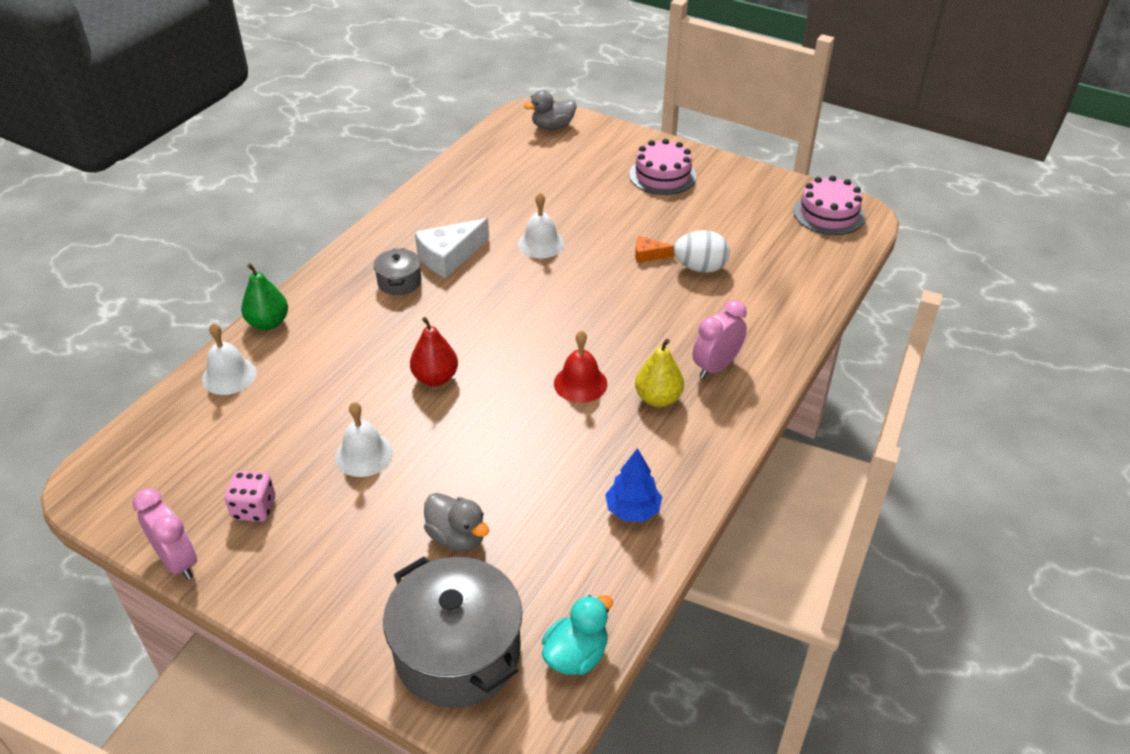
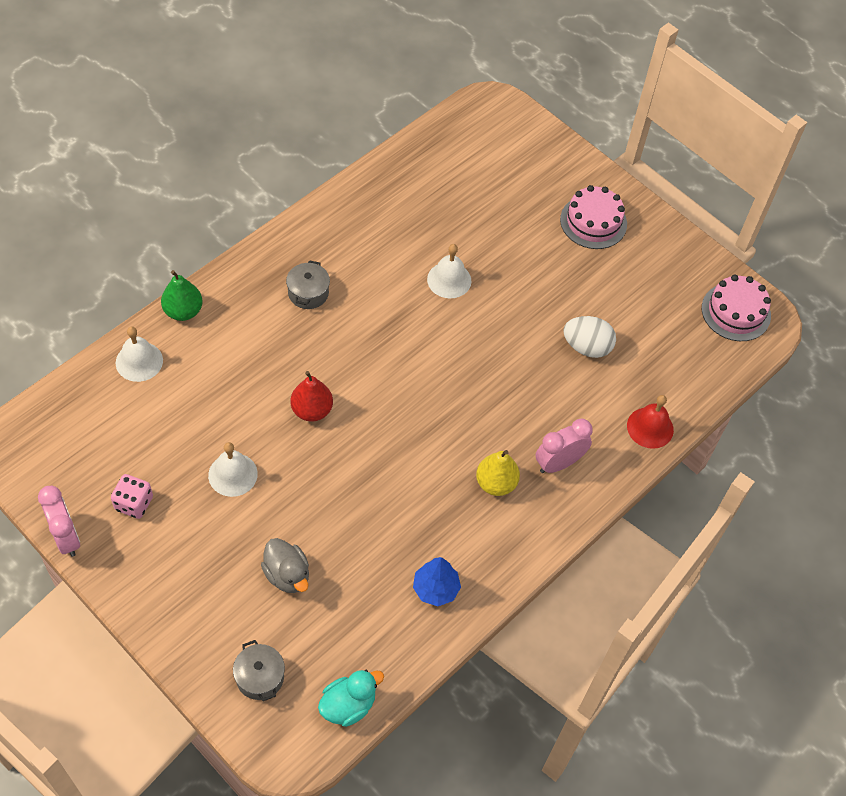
camera: 10 degrees right, 15 degrees up
(449, 256) = (361, 273): white cheese -> none
(457, 652) = (260, 677): grey pot -> grey pot, size x0.49
(552, 127) = (507, 129): grey duck -> none
(580, 383) = (434, 449): red bell -> red bell (650, 427)
(649, 255) = (544, 319): orange cheese -> none

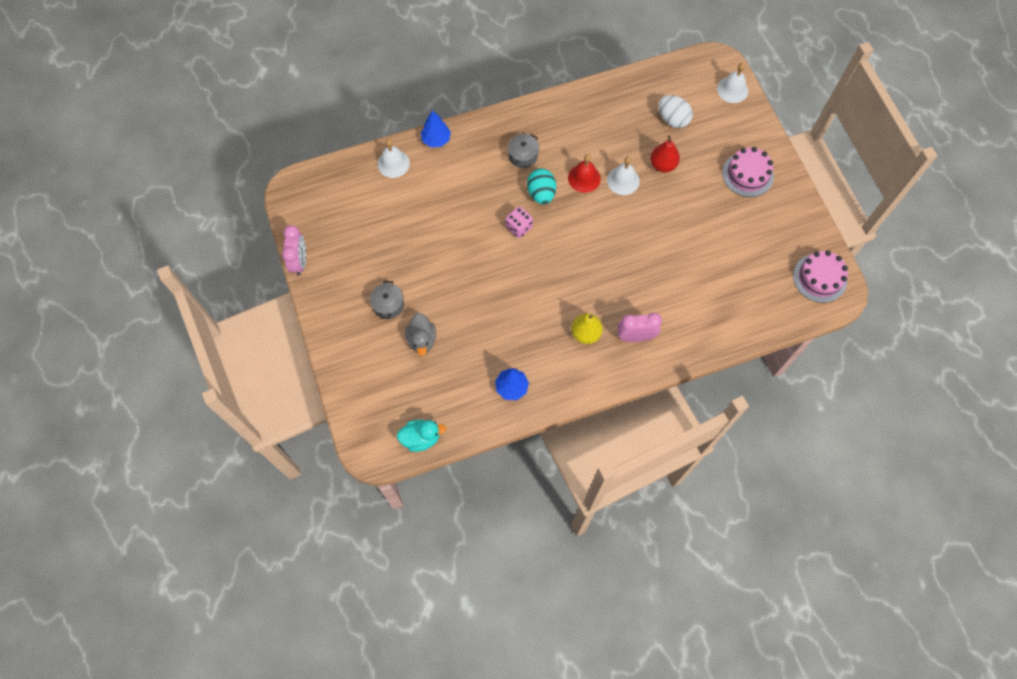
camera: 30 degrees right, 10 degrees up
(134, 503) = (349, 256): pink dice -> pink dice (518, 227)
(183, 311) = (436, 139): green pear -> blue tree
(233, 474) = (418, 261): white bell -> white bell (732, 89)
(260, 677) = (375, 397): grey pot -> grey pot (388, 305)
(312, 410) = (488, 237): red pear -> red pear (662, 165)
(354, 331) = (541, 194): none -> turquoise egg
(586, 347) = (696, 263): white egg -> white egg (672, 119)
(650, 427) = (712, 337): red bell -> red bell (584, 178)

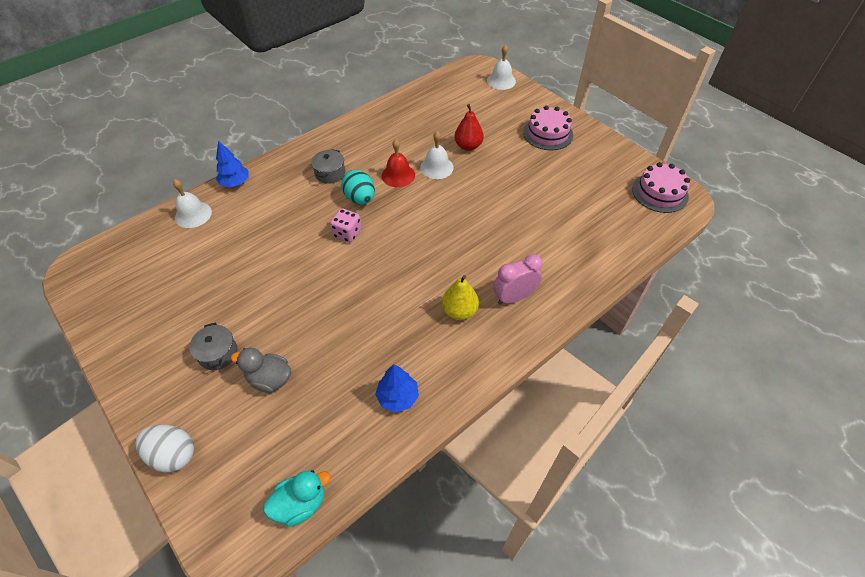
camera: 20 degrees left, 15 degrees down
(300, 261) = (95, 340): pink clock -> none
(422, 340) = (270, 379): grey duck -> grey duck turned 135 degrees clockwise
(672, 119) = (460, 112): white egg -> white egg (173, 454)

